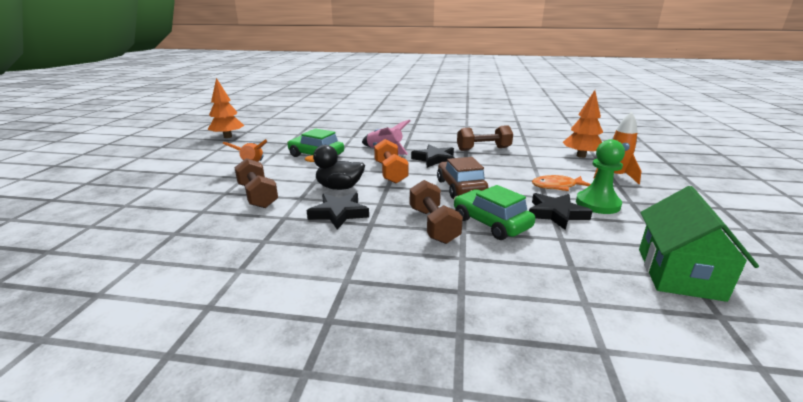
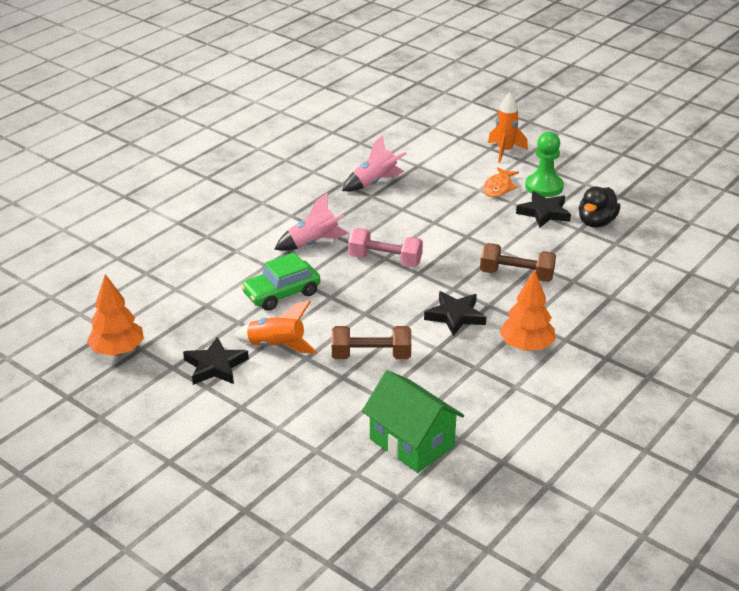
camera: 60 degrees left, 10 degrees up
(339, 187) = (395, 301): black duck -> black duck (596, 222)
(390, 172) = (385, 260): orange dumbbell -> pink dumbbell
(434, 159) = (374, 222): black star -> black star (215, 366)
(460, 188) = (458, 235): brown car -> none
(483, 149) = (374, 182): brown dumbbell -> pink rocket
(491, 223) = (534, 248): green car -> none
(581, 156) = (447, 141): orange tree -> orange tree (526, 346)
(679, 273) = (648, 210): green house -> green house (411, 443)

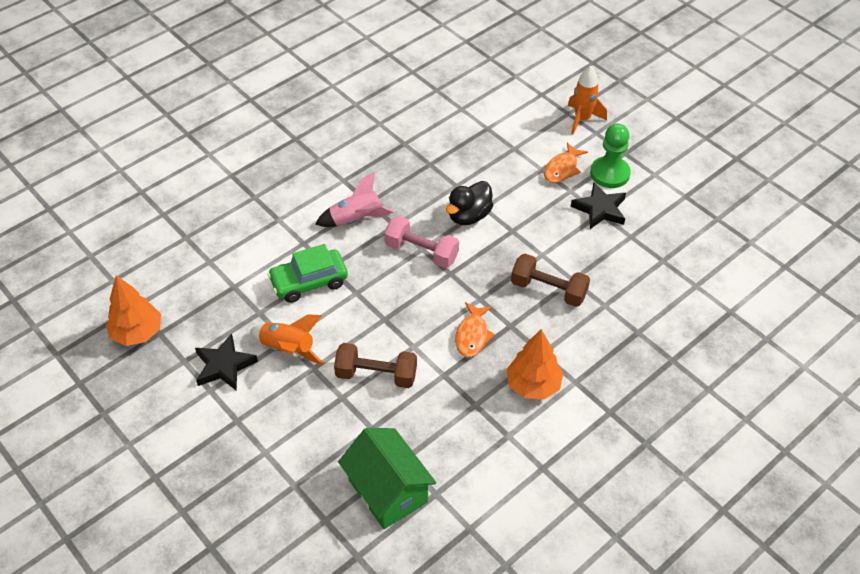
camera: 10 degrees right, 15 degrees up
(374, 182) = (437, 146): pink rocket -> none
(455, 316) = (472, 335): black star -> orange fish
(596, 222) = (651, 229): black duck -> black duck (469, 216)

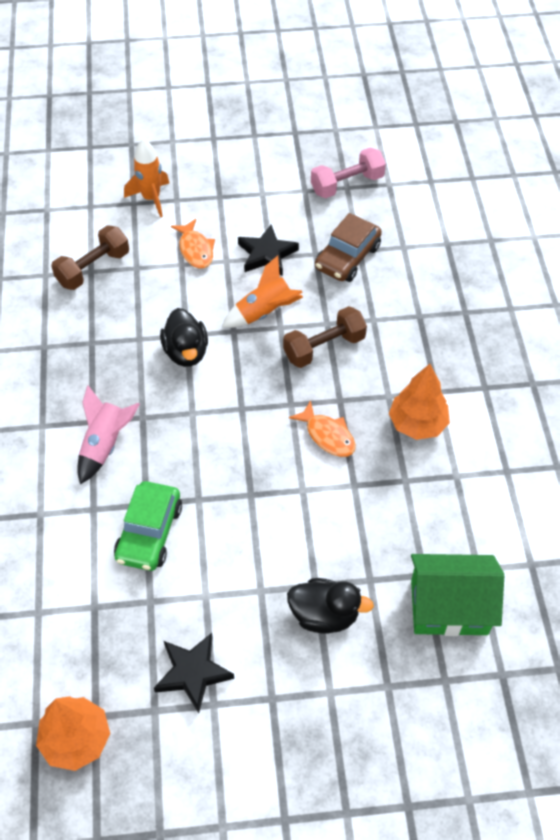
camera: 55 degrees left, 5 degrees up
(288, 349) = (220, 600): orange rocket -> orange rocket (264, 312)
(322, 416) = (324, 615): none -> black duck
(376, 375) = (312, 540): brown dumbbell -> brown dumbbell (93, 268)
(421, 252) = (196, 415): pink dumbbell -> pink dumbbell (347, 184)
(609, 173) = (233, 222): green pawn -> none
(647, 257) = (347, 257): none -> brown car

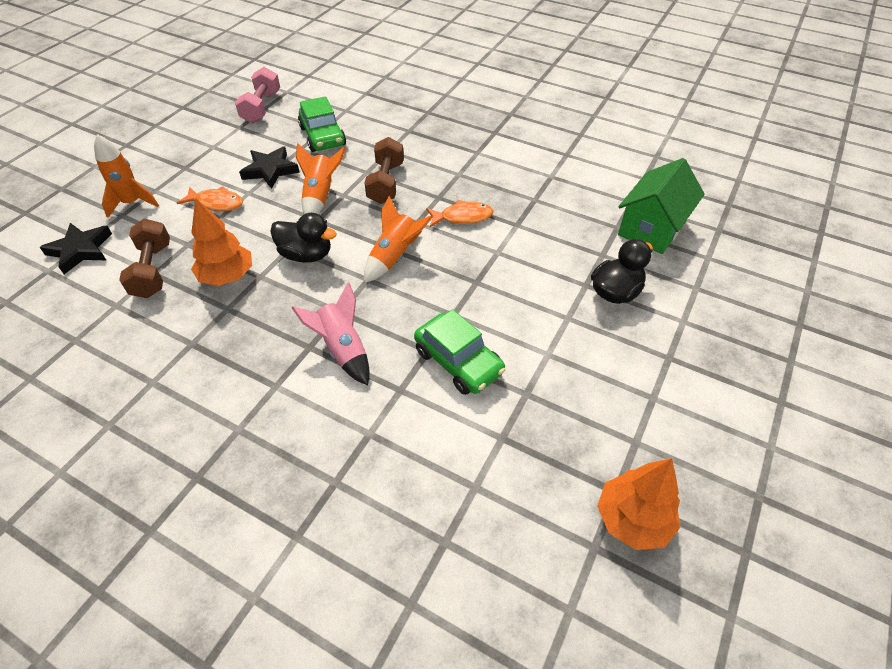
camera: 55 degrees left, 5 degrees down
(193, 673) = (615, 397): black star -> black star (80, 250)
(233, 415) = (395, 257): none -> orange rocket
(347, 257) = (323, 136): brown car -> green car
(417, 424) = (494, 172): orange tree -> orange tree (227, 276)

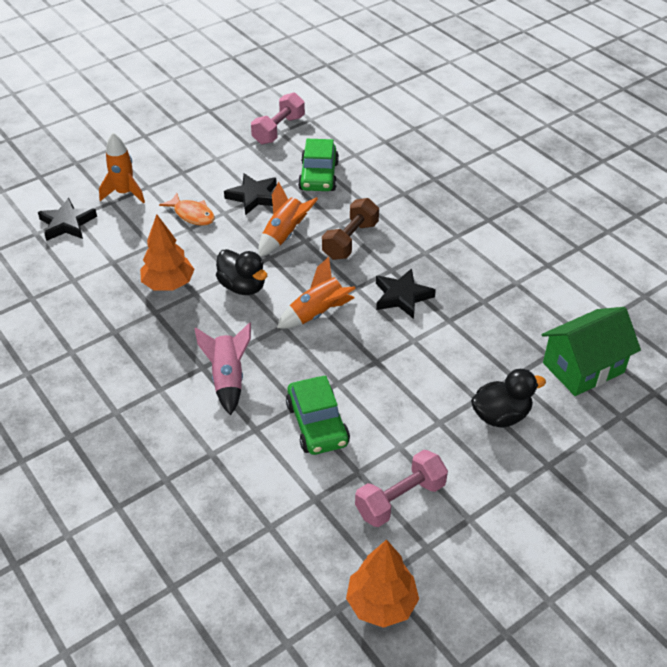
camera: 25 degrees right, 5 degrees down
(153, 270) = (113, 259): brown dumbbell -> none
(463, 217) = (402, 296): orange fish -> black star
(581, 404) = (400, 499): none -> pink dumbbell

